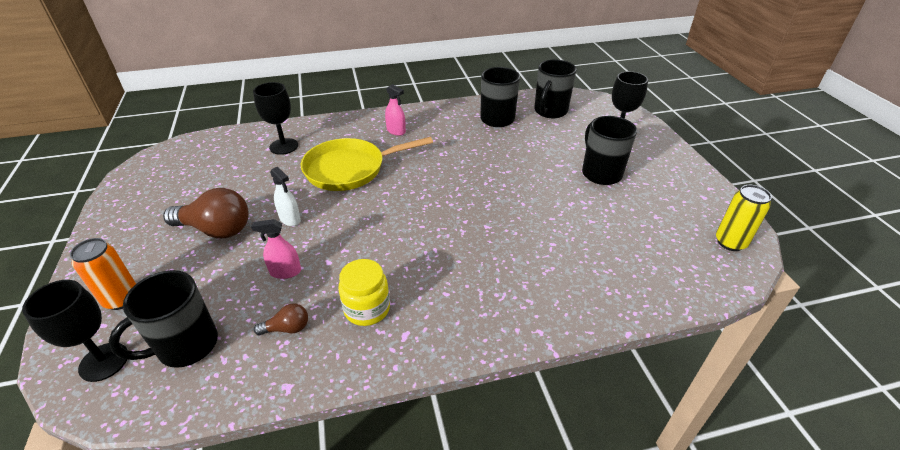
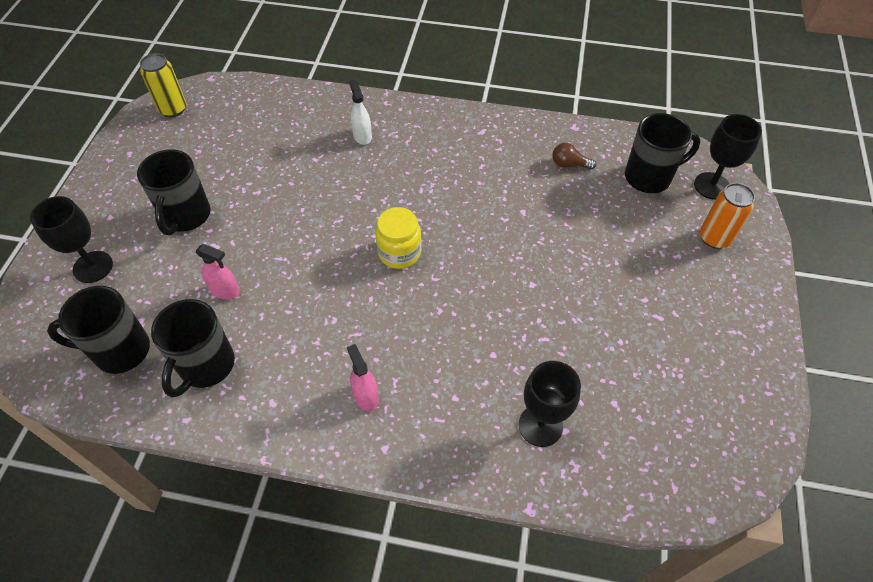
camera: 155 degrees left, 15 degrees up
(216, 229) = (633, 292): brown light bulb -> none
(285, 272) = (564, 214): pink spray bottle -> pink spray bottle (225, 290)
(290, 219) = (551, 278): white spray bottle -> white spray bottle (362, 136)
(350, 169) = (461, 335): yellow pan -> none
(367, 309) = (503, 158): yellow jar -> yellow jar (399, 252)
(550, 111) = (120, 350): black mug -> black mug turned 150 degrees counterclockwise

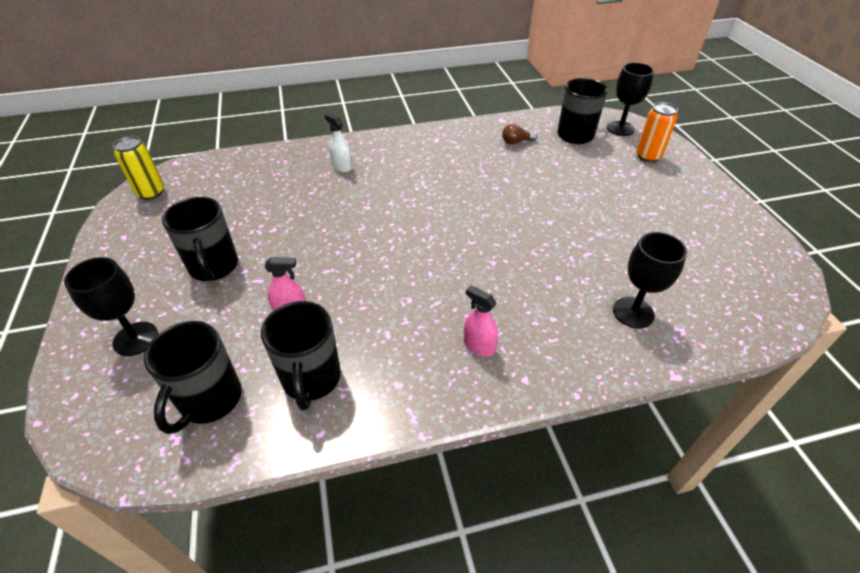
camera: 25 degrees left, 10 degrees down
(120, 350) = (209, 400): black mug -> black mug turned 45 degrees counterclockwise
(399, 252) = (430, 234): yellow jar -> none

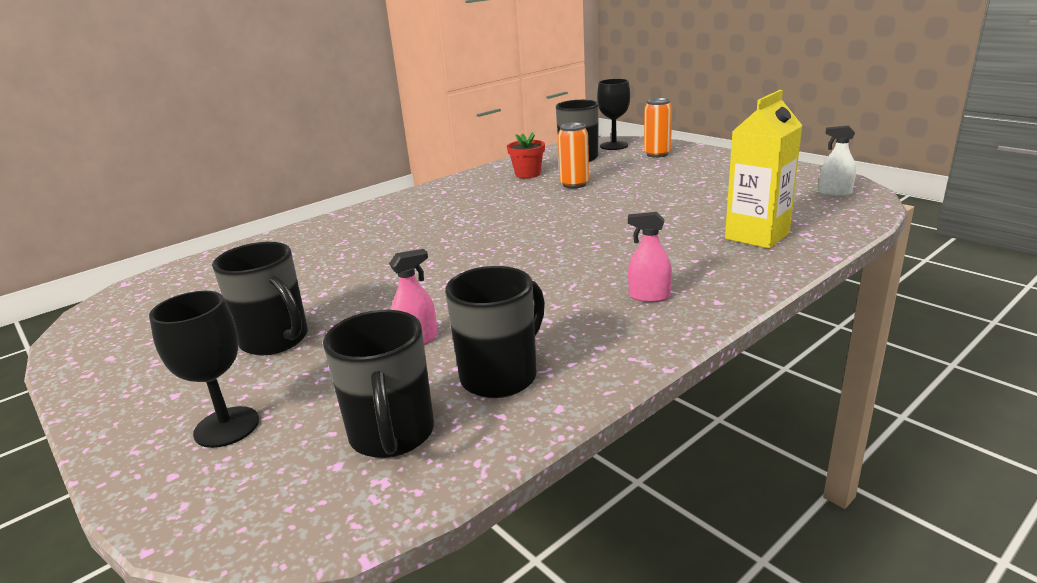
camera: 25 degrees left, 20 degrees down
(151, 193) = (114, 314): yellow can -> none
(311, 379) = (501, 376): black mug -> black mug turned 105 degrees counterclockwise
(342, 166) = (357, 232): white spray bottle -> white spray bottle (834, 193)
(516, 142) = (527, 174): brown light bulb -> red flower pot
(541, 172) = (574, 184): none -> orange can
(633, 312) = (757, 236): black goblet -> yellow carton

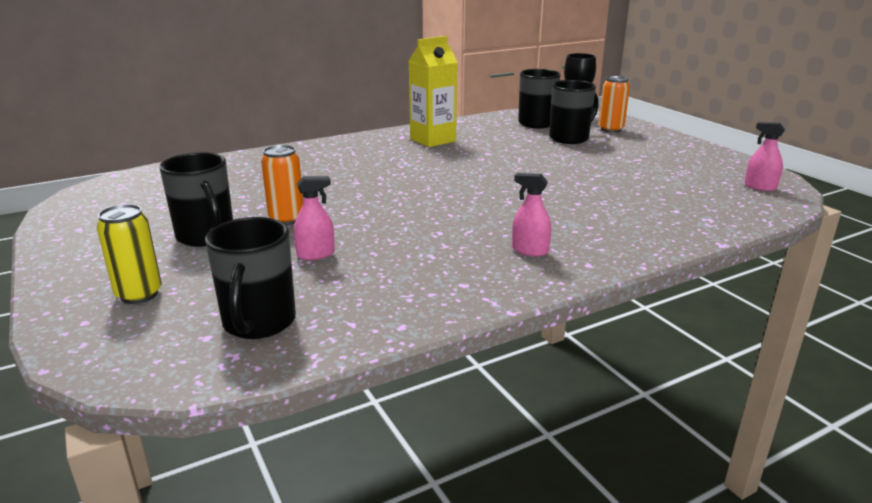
camera: 10 degrees right, 0 degrees up
(227, 427) = (139, 294): black goblet -> yellow can
(501, 376) = (368, 293): black mug -> black mug (570, 138)
(527, 174) = (483, 132): red flower pot -> none
(574, 184) = (519, 146): orange can -> orange can (287, 219)
(757, 236) = (660, 214): yellow carton -> yellow carton (433, 140)
(834, 193) = (760, 187): white spray bottle -> pink spray bottle

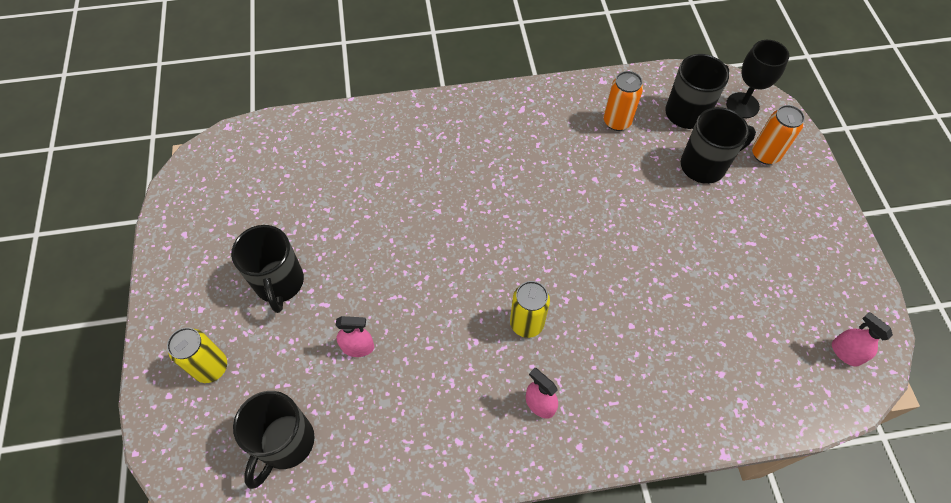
camera: 20 degrees right, 35 degrees up
(287, 219) = (353, 271): orange can -> orange can (617, 121)
(433, 140) = (551, 128): yellow carton -> none
(482, 216) = (526, 323): none -> yellow can

